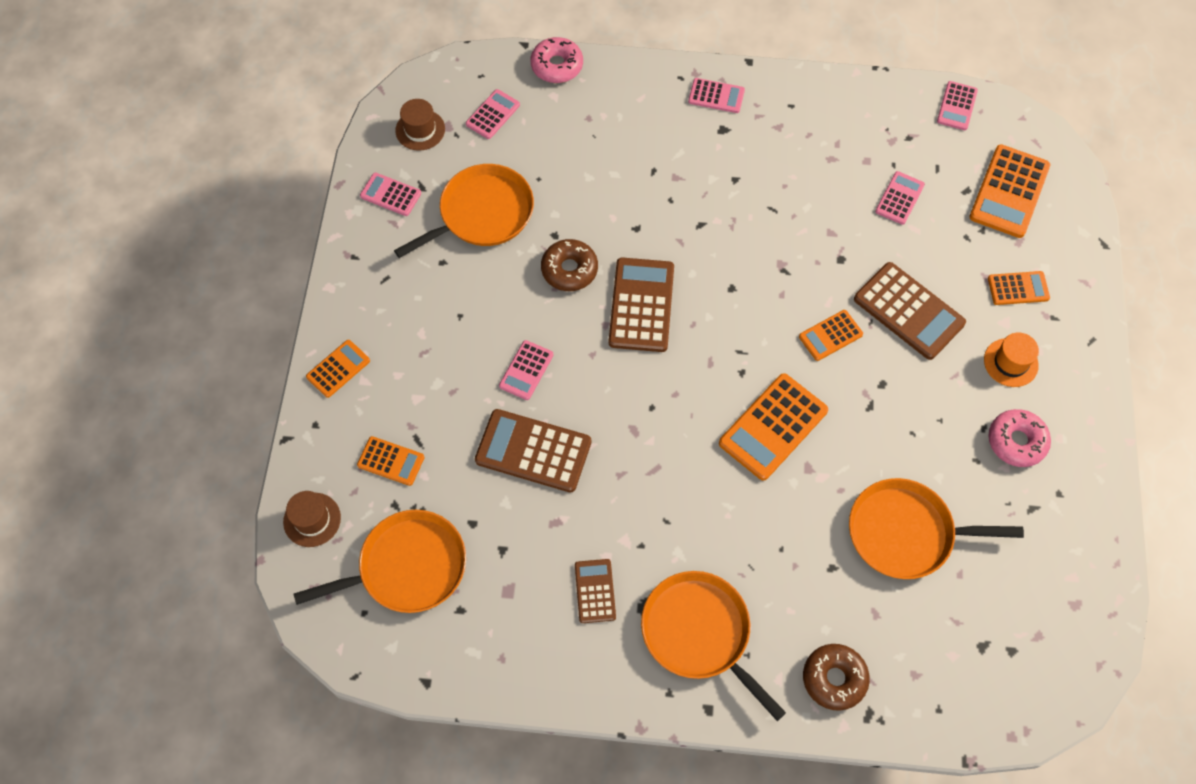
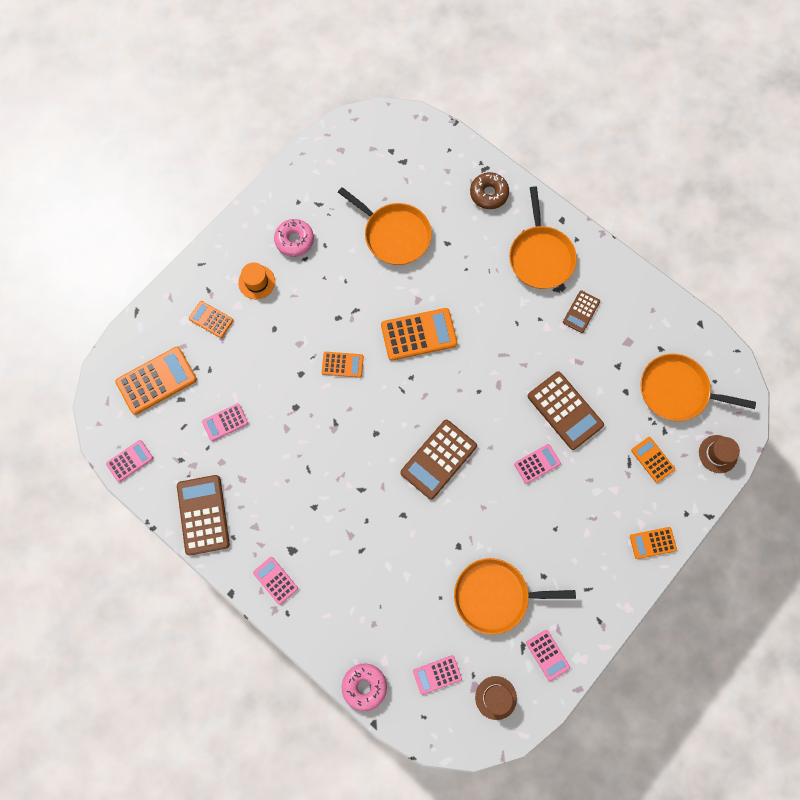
camera: 145 degrees left, 10 degrees up
(569, 270) = (466, 514): brown donut -> none
(908, 311) = (285, 348): brown calculator -> brown calculator (203, 515)

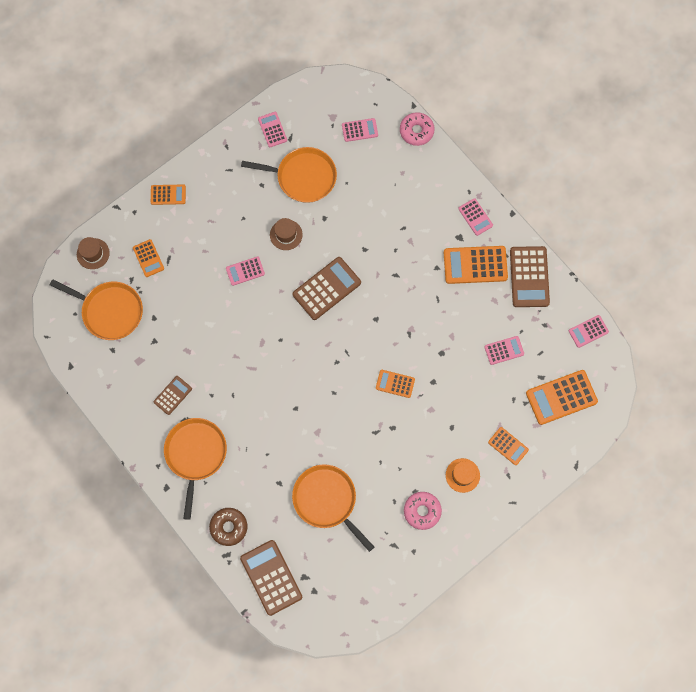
camera: 170 degrees left, 0 degrees up
(419, 334) = (322, 399): orange calculator -> orange calculator (475, 265)
(496, 697) = (318, 108): brown hat -> brown hat (286, 234)
(565, 410) = (210, 310): brown calculator -> brown calculator (271, 577)

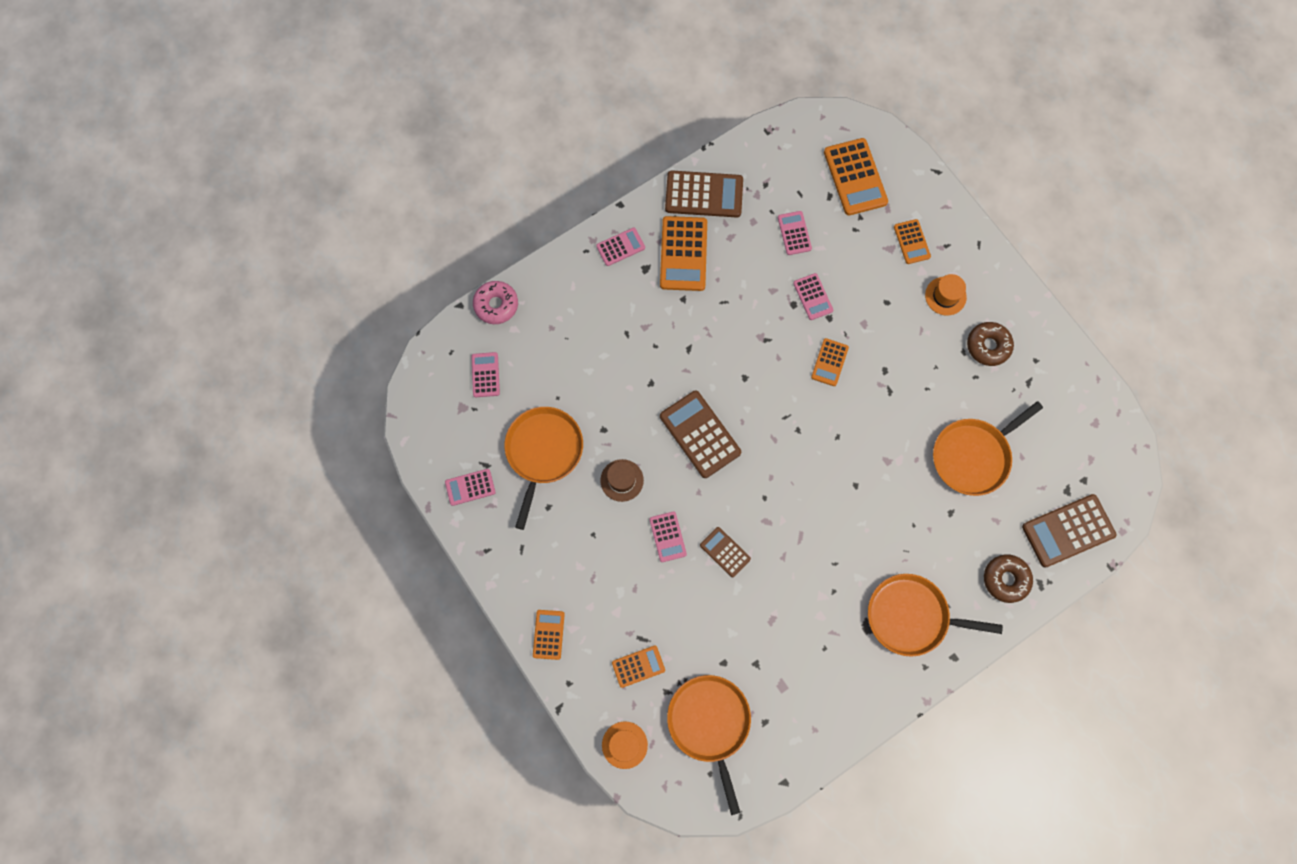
camera: 85 degrees left, 0 degrees up
(93, 253) = (624, 745): brown hat -> orange hat
(110, 311) = (710, 723): orange pan -> orange pan turned 45 degrees counterclockwise
(173, 395) = (832, 642): brown calculator -> brown calculator (725, 552)
(422, 511) = (988, 346): pink donut -> brown donut
(508, 446) = (911, 242): orange calculator -> orange calculator turned 120 degrees clockwise
(588, 331) = (776, 138): pink calculator -> pink calculator (813, 297)

